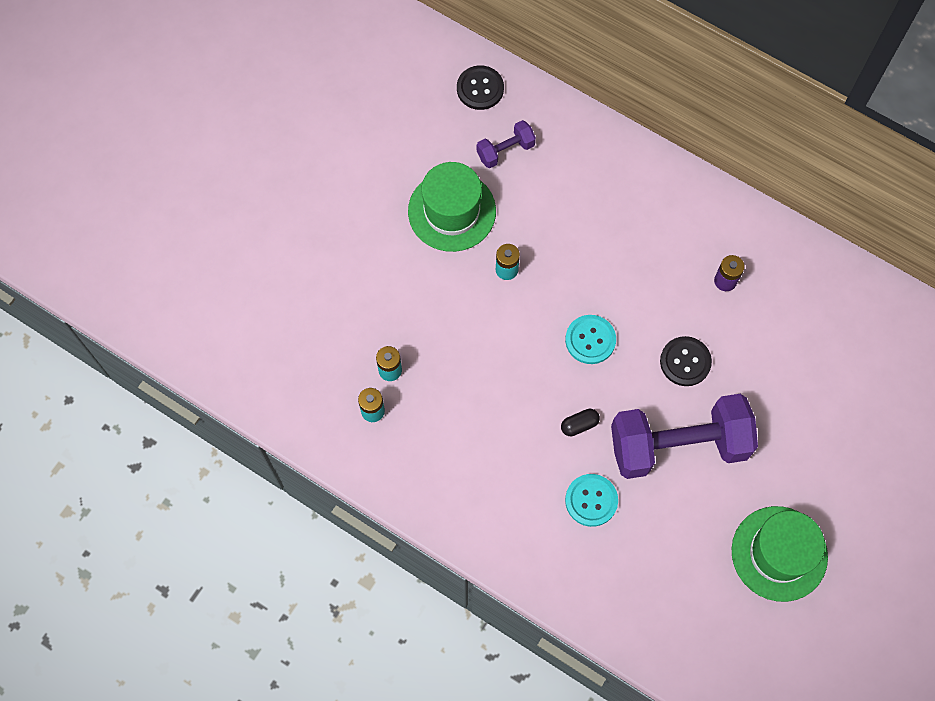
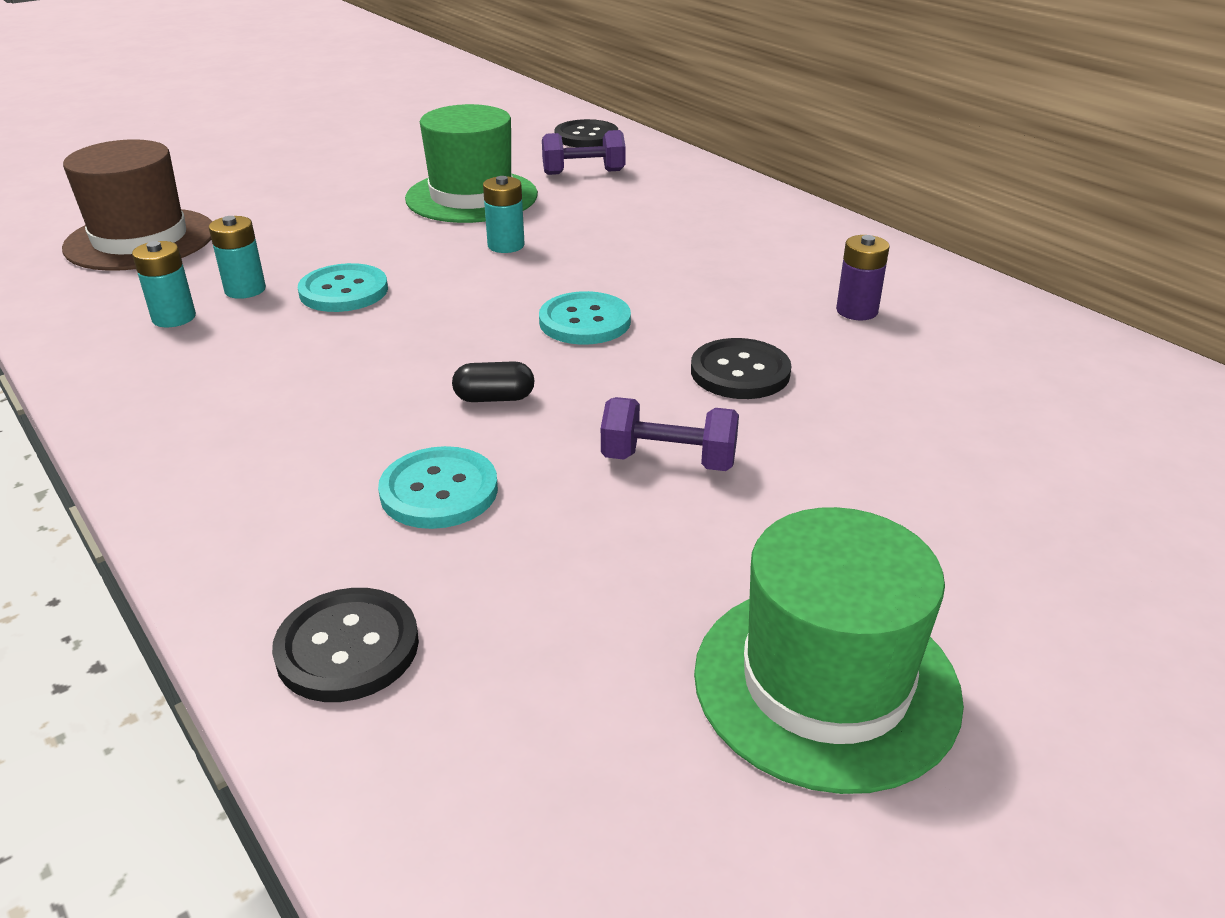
camera: 20 degrees right, 35 degrees down
(285, 336) = (140, 239): none -> brown hat
(445, 353) = (344, 291): none -> turquoise button
(607, 598) = (347, 647): none -> black button
(678, 445) = (668, 460): purple dumbbell -> purple dumbbell, size x0.45

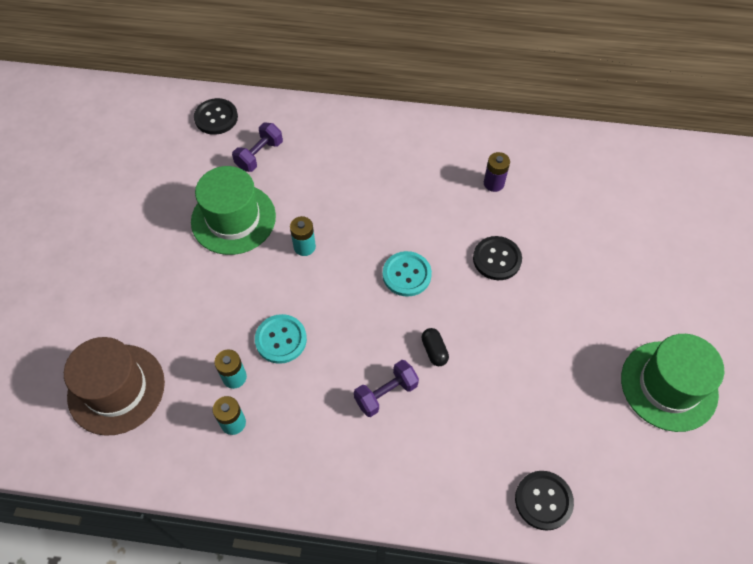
camera: 45 degrees left, 25 degrees up
(439, 491) = (480, 414): turquoise button -> none
(494, 398) = (434, 351): black capsule -> black capsule turned 60 degrees counterclockwise
(668, 460) = (529, 330): purple dumbbell -> purple dumbbell (386, 393)

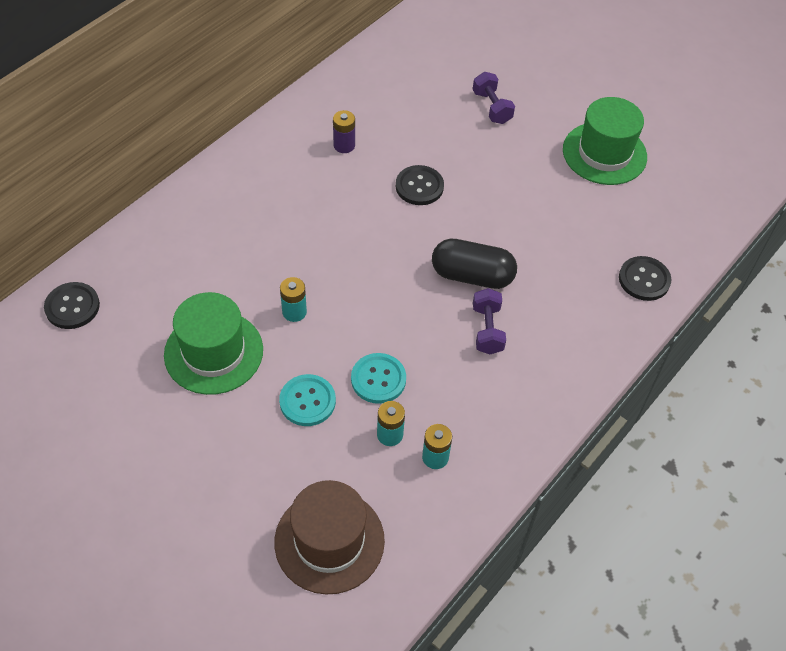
camera: 60 degrees left, 5 degrees down
(259, 155) = (155, 294): purple dumbbell -> purple dumbbell (491, 107)
(406, 274) = (385, 254): turquoise button -> turquoise button (307, 401)
(434, 351) = (472, 275): black capsule -> black capsule, size x2.10

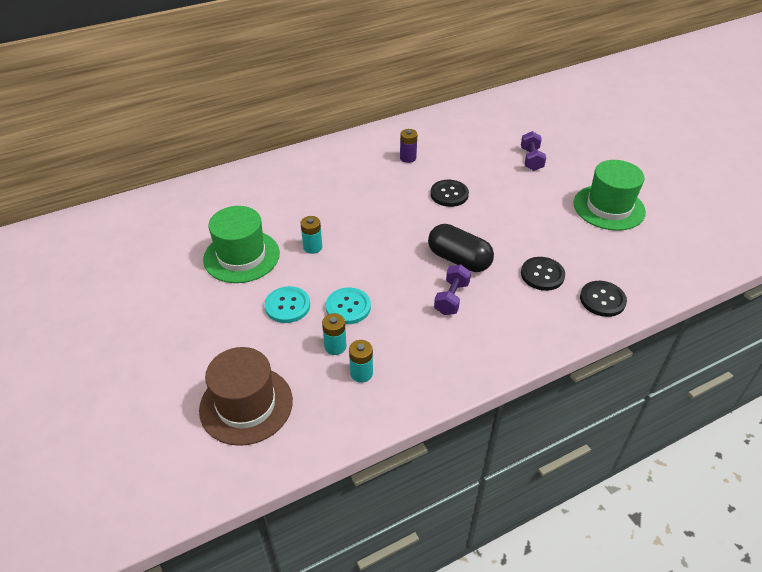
camera: 25 degrees right, 10 degrees down
(72, 307) = (168, 205): black button -> black button (542, 275)

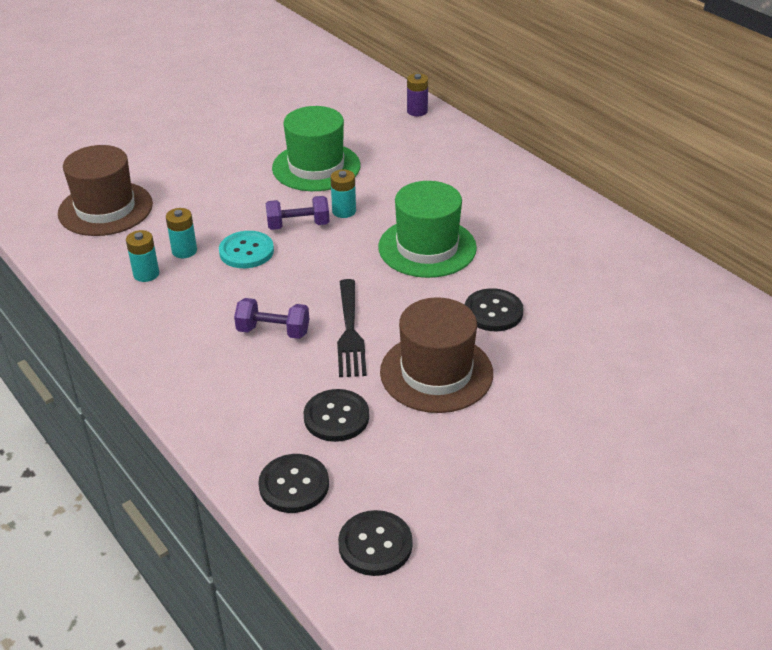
camera: 80 degrees right, 5 degrees down
(287, 306) = (242, 210): turquoise button -> none
(408, 158) = (566, 264): purple battery -> purple battery (417, 111)
(459, 259) = (350, 332): black capsule -> black fork
(504, 226) = (436, 372): none -> brown hat
(531, 159) = (630, 398): purple dumbbell -> purple dumbbell (298, 225)
(609, 207) = (531, 500): green hat -> green hat (427, 247)
(646, 269) = (375, 544): none -> black button

